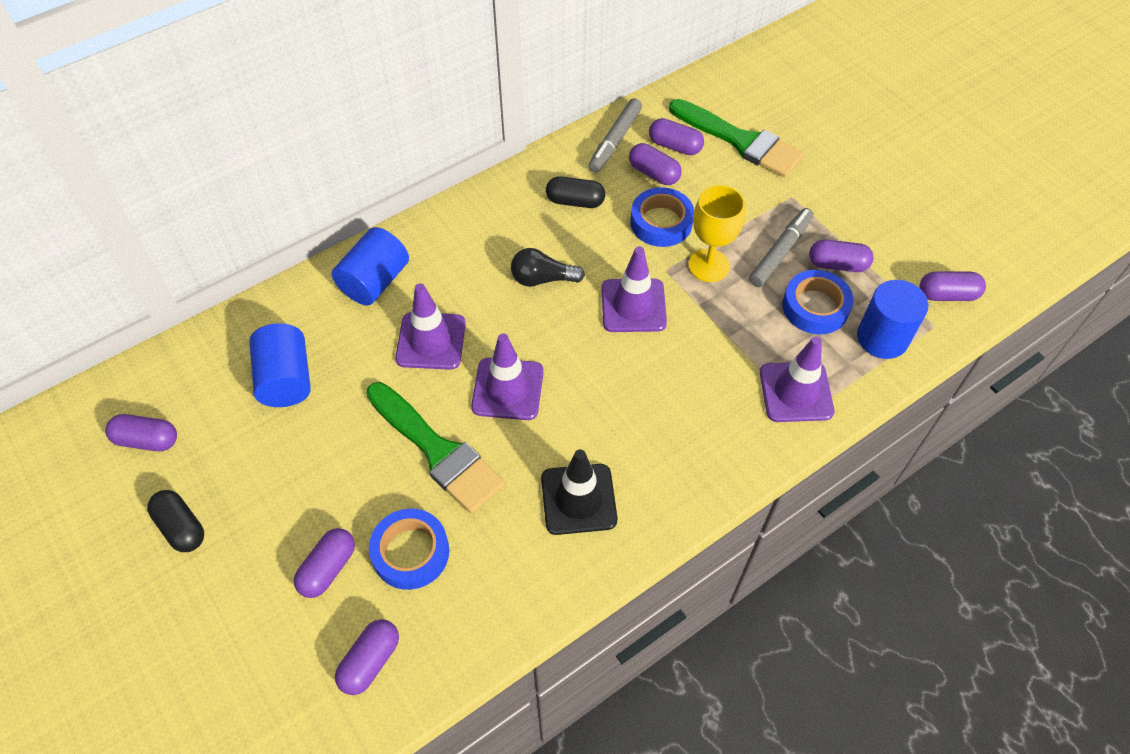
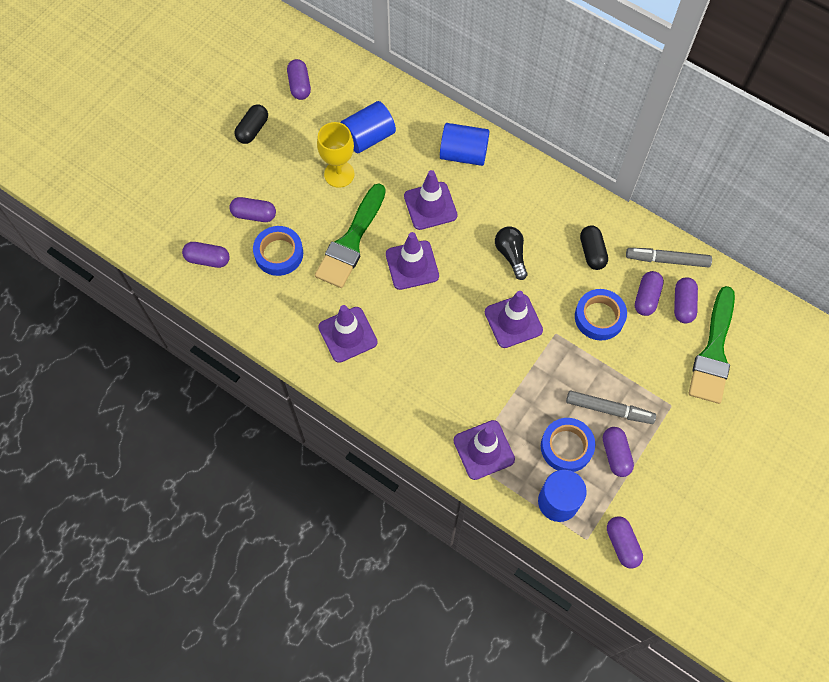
camera: 70 degrees right, 10 degrees up
(578, 499) = (348, 334): black traffic cone -> purple traffic cone
(708, 265) = (573, 361): yellow goblet -> yellow goblet (339, 174)

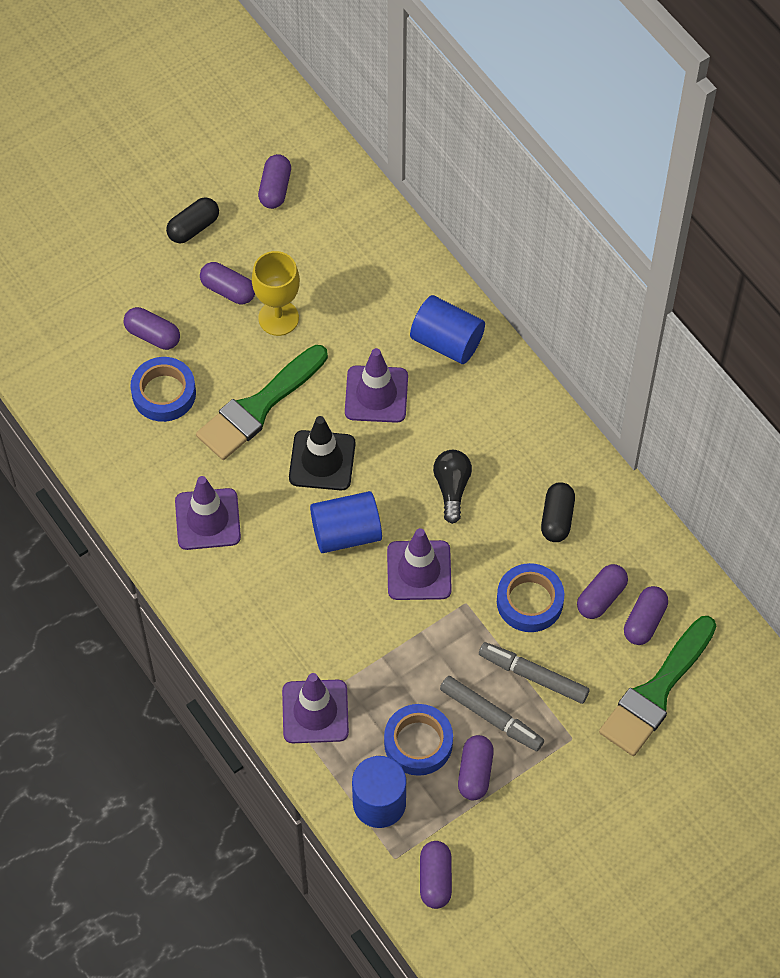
camera: 20 degrees right, 5 degrees down
(208, 259) = (75, 372): purple capsule -> purple capsule (228, 290)
(368, 137) = (335, 282): blue cylinder -> blue cylinder (346, 533)
(412, 265) = (322, 460): purple traffic cone -> black traffic cone
(667, 260) = (649, 559): grey marker -> grey marker (533, 676)

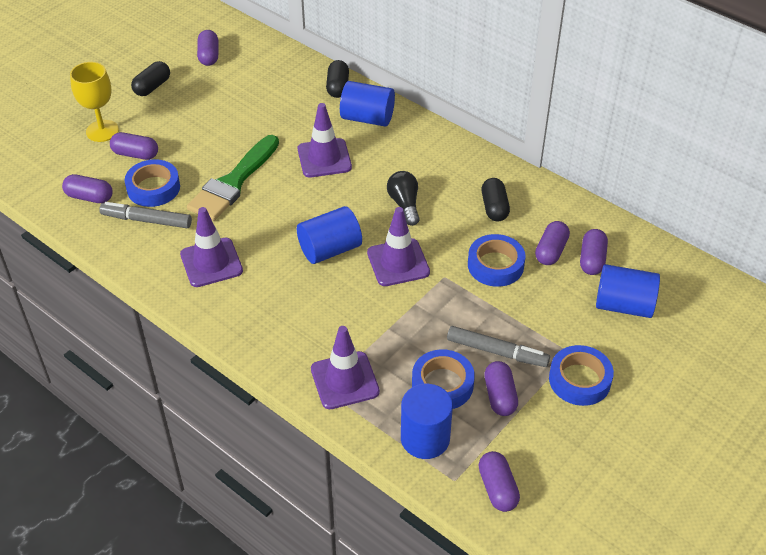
camera: 15 degrees left, 15 degrees down
(228, 290) = (189, 118): purple capsule -> purple capsule (89, 197)
(278, 318) = (233, 127): yellow goblet -> yellow goblet (102, 131)
(322, 460) = (295, 207): black traffic cone -> none
(424, 280) = (337, 87): none -> black capsule
(533, 676) = (520, 315): grey marker -> grey marker (146, 220)
(569, 775) = (579, 380): none -> blue tape
(656, 692) = (623, 305): green brush -> blue cylinder

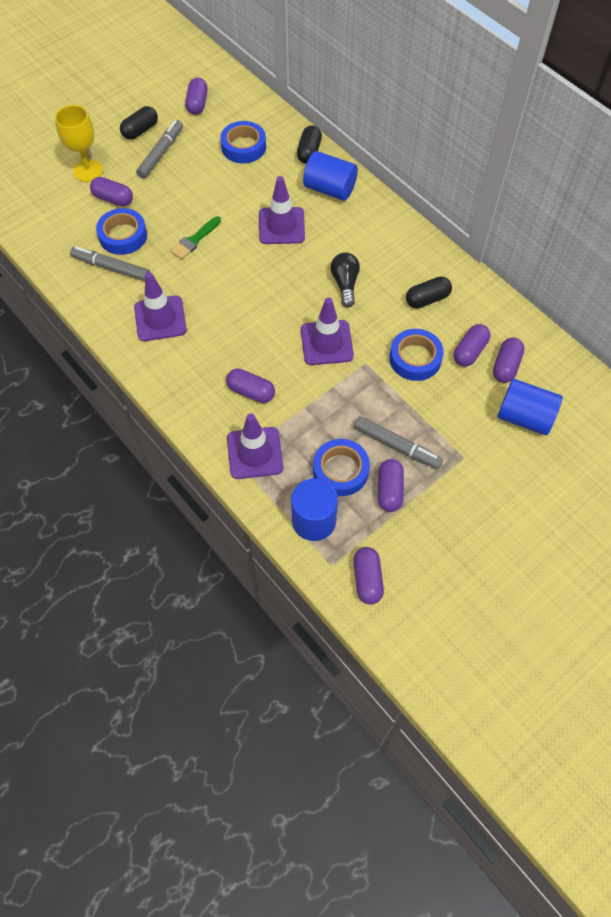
camera: 10 degrees right, 15 degrees up
(89, 197) = (65, 237): purple capsule -> purple capsule (251, 392)
(179, 105) = (161, 153): none -> grey marker
(233, 183) = (194, 240): green brush -> green brush, size x0.53
(330, 249) = (268, 320): blue cylinder -> none
(494, 208) = (427, 299): black capsule -> black capsule turned 60 degrees clockwise
(579, 380) = (465, 486): blue tape -> blue tape (243, 147)

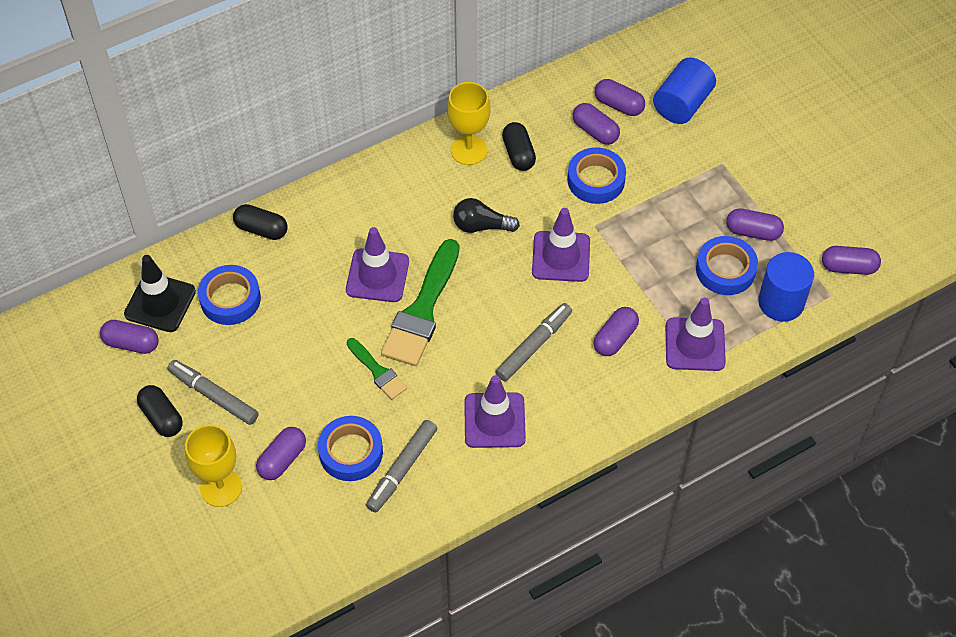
camera: 80 degrees left, 5 degrees down
(233, 111) = (160, 303): none -> black traffic cone
(254, 258) = (422, 310): none -> green brush
(329, 189) = (330, 217): blue cylinder -> none
(397, 446) = (702, 216): grey marker -> grey marker (534, 346)
(421, 265) = (469, 150): none -> yellow goblet

